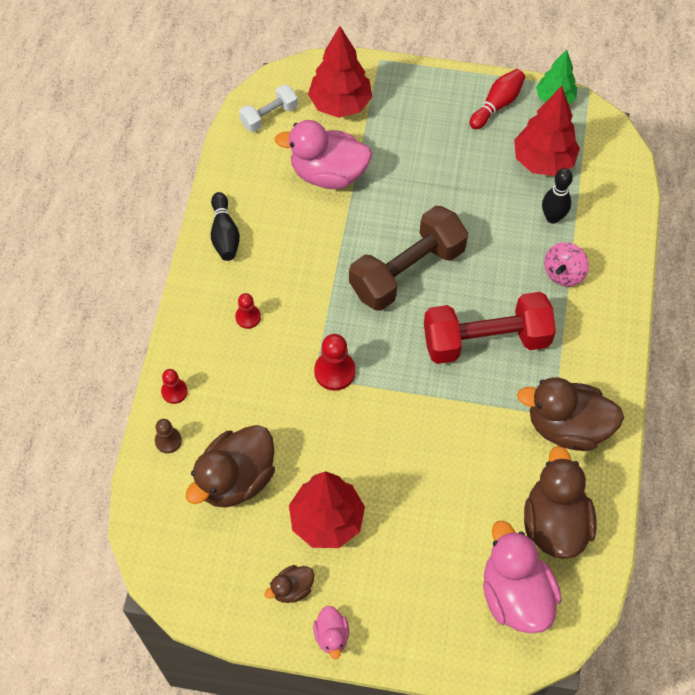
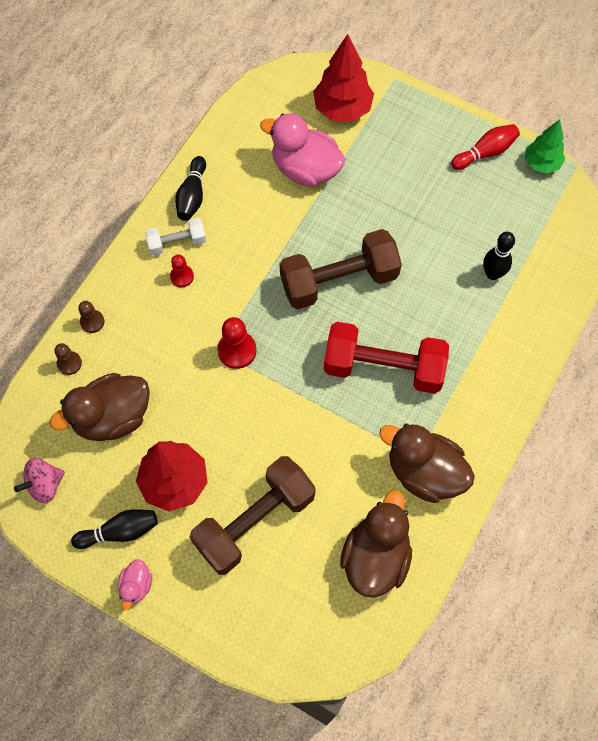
camera: 20 degrees right, 5 degrees up
(174, 391) = (92, 322): red pawn -> brown pawn
(269, 116) = (275, 101): white dumbbell -> white dumbbell (177, 243)
(292, 589) = (120, 531): brown duck -> black bowling pin
(423, 531) = (254, 521): none -> brown dumbbell
(515, 594) = (312, 609): pink duck -> none
(543, 161) = (506, 218): red tree -> none
(563, 273) = (481, 329): pink spinning top -> pink spinning top (45, 485)

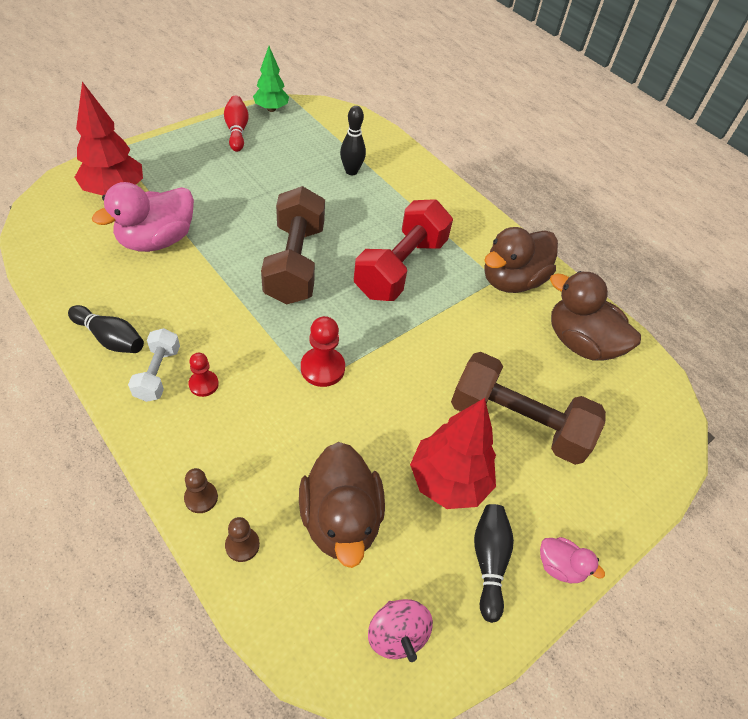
camera: 75 degrees left, 15 degrees down
(254, 521) = (518, 423): brown dumbbell -> brown dumbbell turned 45 degrees counterclockwise

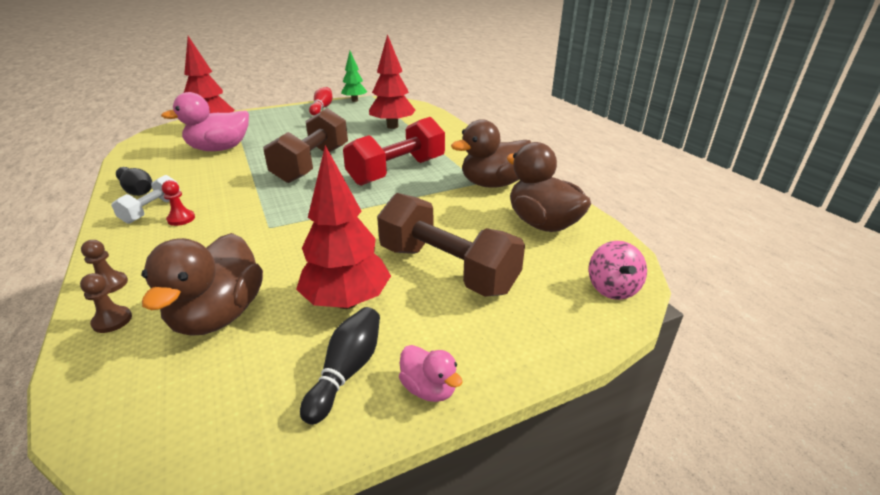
camera: 20 degrees right, 20 degrees down
(322, 368) = (286, 219): red pawn -> none
(351, 171) = (392, 126): black bowling pin -> red tree
(396, 635) = (196, 419): pink spinning top -> pink spinning top (612, 288)

